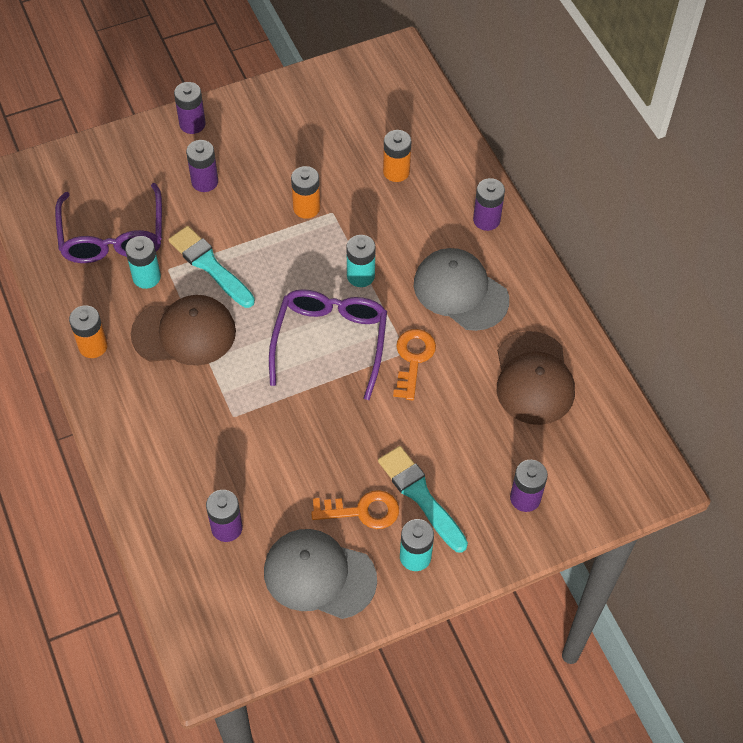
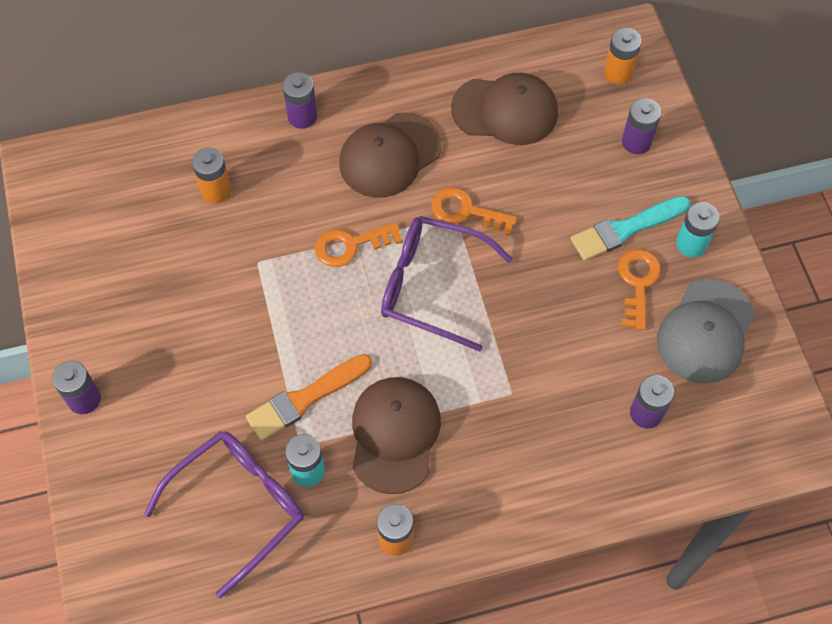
camera: 80 degrees left, 5 degrees up
(113, 236) = (238, 506): purple glasses -> purple glasses turned 45 degrees counterclockwise
(204, 181) = (179, 393): purple battery -> none
(210, 265) = (305, 399): turquoise brush -> orange brush
(306, 208) = (245, 287): orange battery -> orange battery (618, 72)
(360, 276) = (351, 245): turquoise battery -> orange key
(460, 291) = (389, 155): grey cap -> brown cap

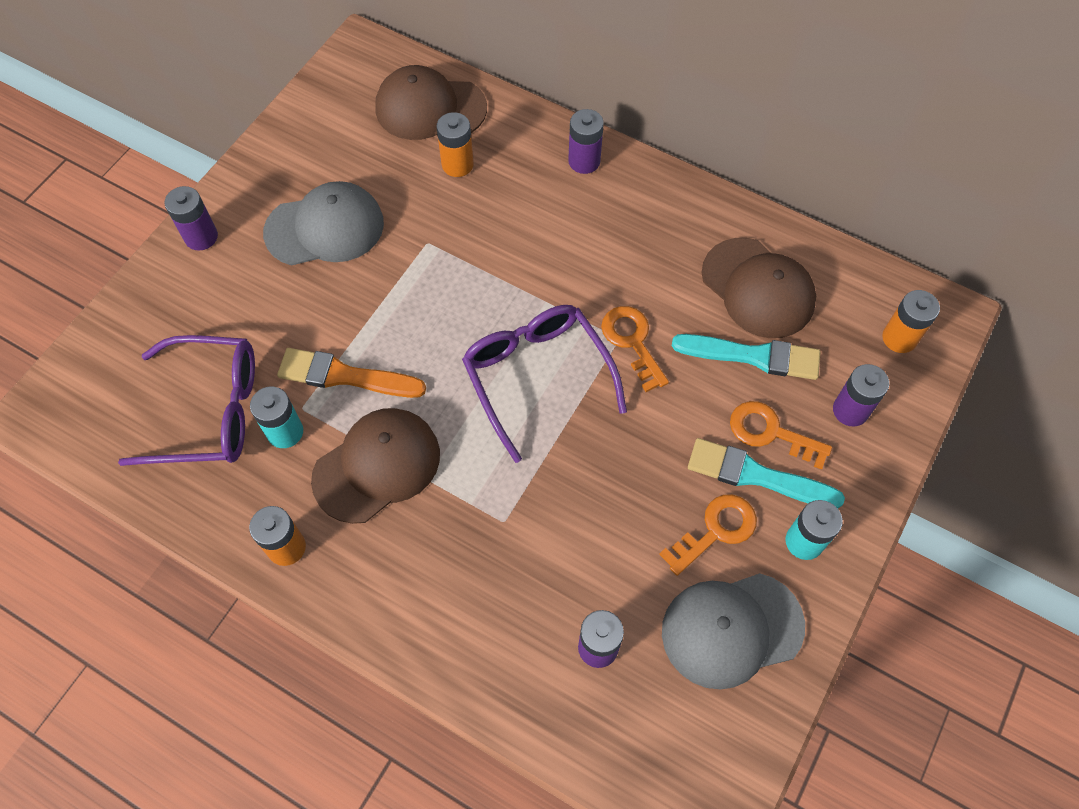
camera: 45 degrees right, 0 degrees up
(171, 314) = (325, 228): none -> grey cap
(351, 245) = (510, 290): orange key -> orange key (771, 432)
(389, 155) = (619, 246): brown cap -> brown cap (430, 108)
(547, 157) = (753, 356): none -> turquoise brush

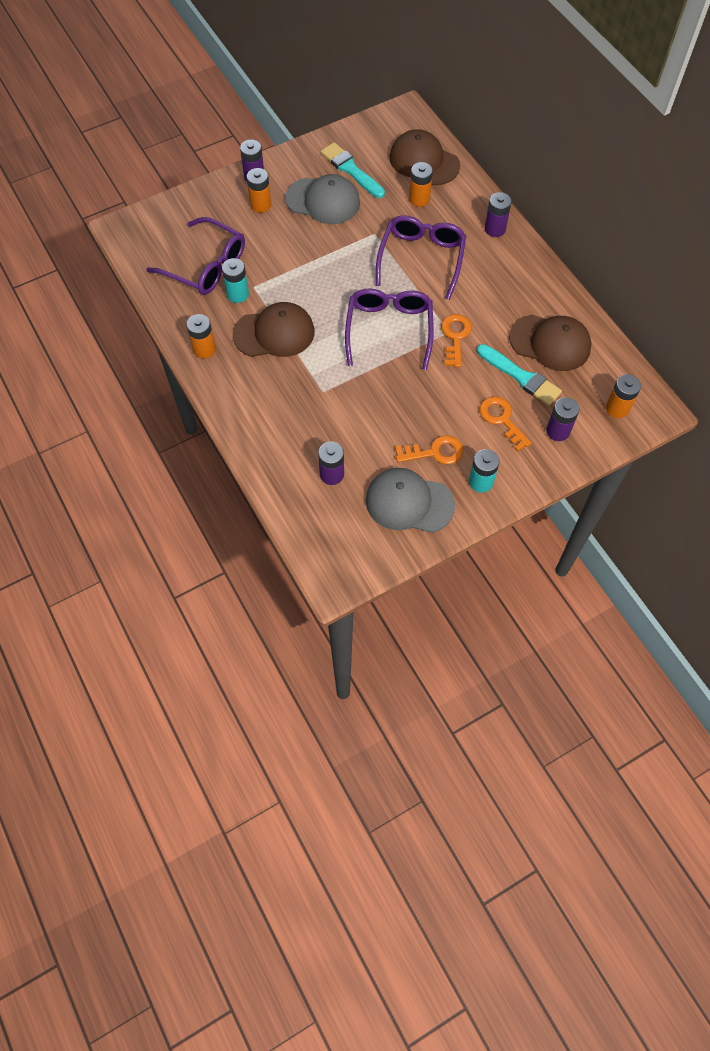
camera: 30 degrees right, 0 degrees up
(236, 275) = (260, 205): none -> orange battery
(345, 376) = (285, 281): orange brush -> none
(515, 249) = (421, 259): none -> purple glasses
(756, 475) = (477, 437): turquoise brush -> turquoise brush (351, 170)
(758, 288) = (550, 343): brown cap -> brown cap turned 60 degrees counterclockwise

